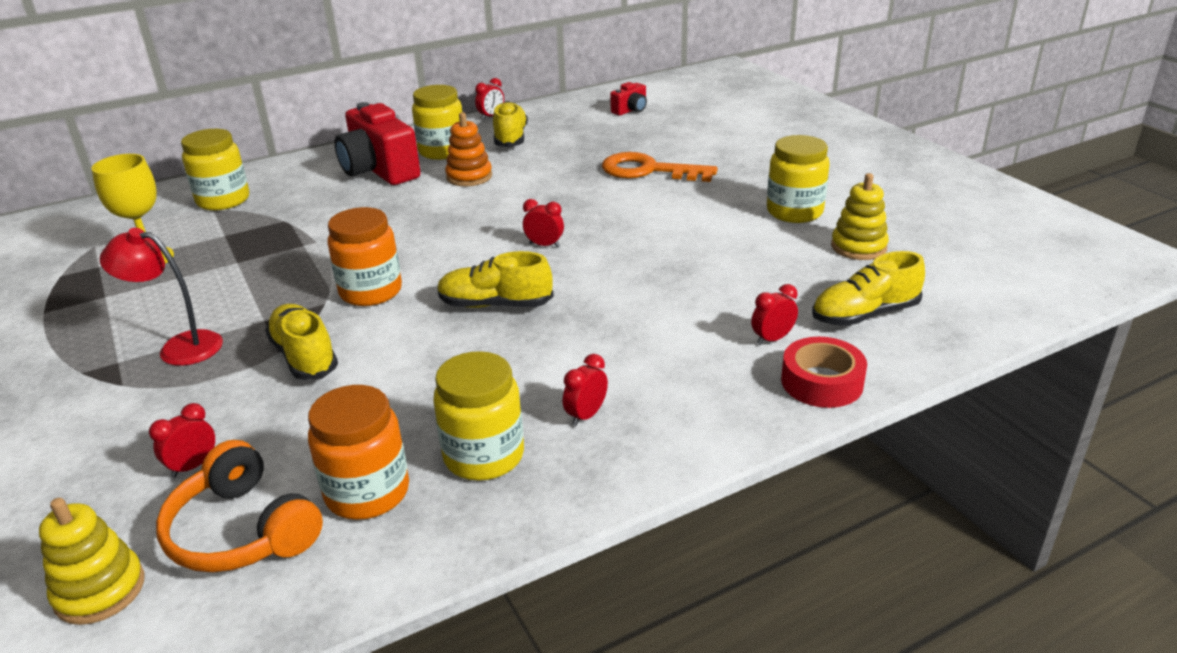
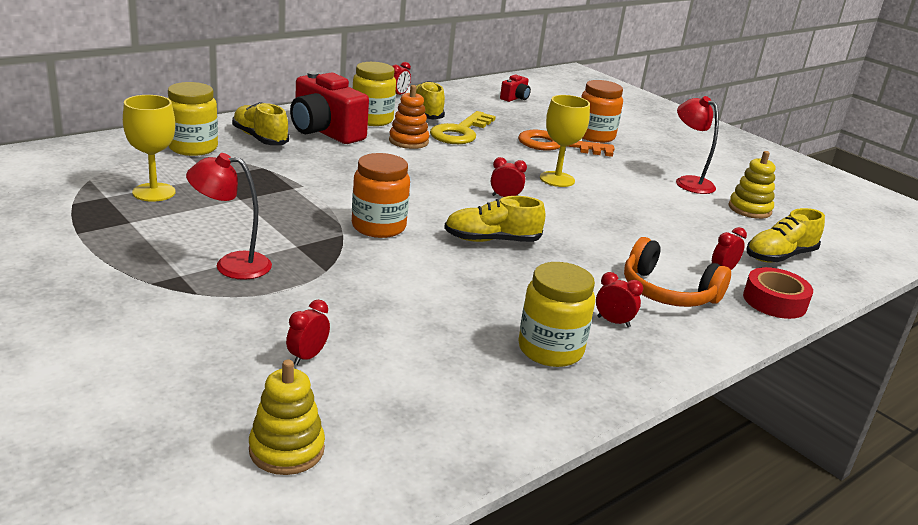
camera: 15 degrees left, 5 degrees down
(242, 531) = (383, 404): orange headphones -> orange headphones (667, 292)
(304, 356) = (352, 275): yellow shoe -> yellow shoe (260, 138)
(367, 493) = (472, 376): orange jar -> orange jar (595, 136)
(537, 161) = (460, 132): none -> yellow key
(586, 415) = (613, 322): red clock -> red clock turned 90 degrees clockwise
(623, 217) = (557, 179): none -> yellow goblet
(794, 212) = (688, 182): yellow jar -> red lamp

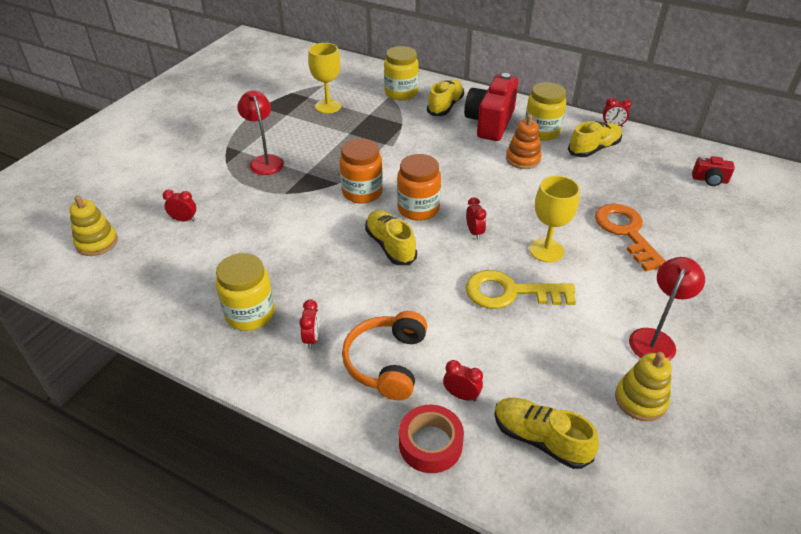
camera: 70 degrees right, 15 degrees up
(460, 132) = (577, 175): yellow key -> yellow key (510, 292)
(595, 136) = (687, 249): orange jar -> orange jar (418, 209)

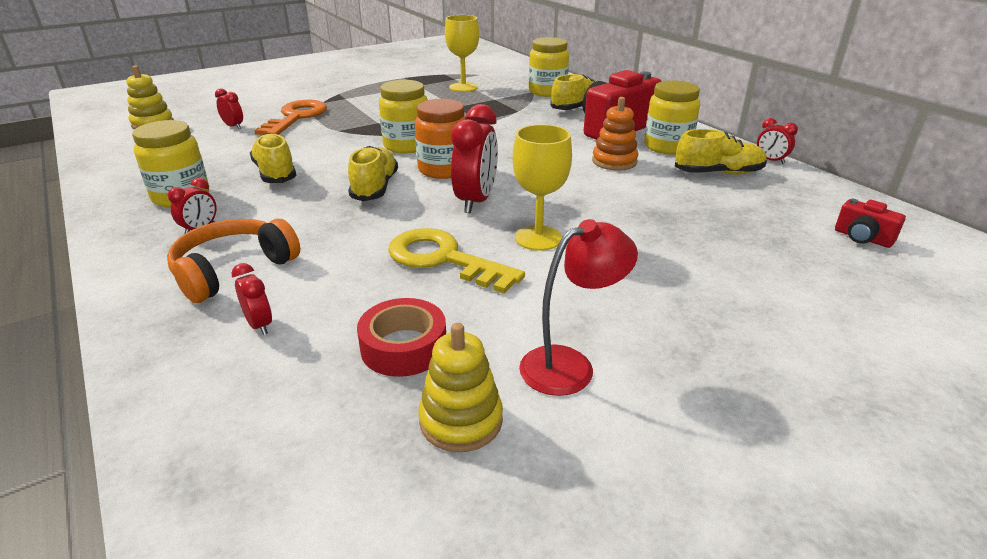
camera: 30 degrees right, 10 degrees down
(265, 161) = (354, 108): red lamp -> none
(362, 192) = (407, 146): orange jar -> yellow jar
(430, 444) = (164, 353): red tape -> red tape (404, 347)
(474, 232) = (475, 201): red clock -> red clock, size x1.95
(540, 439) = (279, 403): yellow shoe -> yellow shoe (275, 173)
(626, 232) = (667, 252): orange key -> orange key (296, 117)

